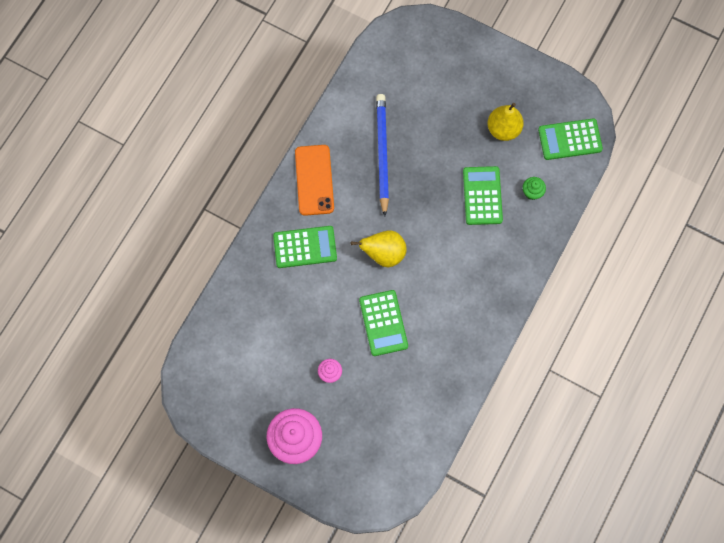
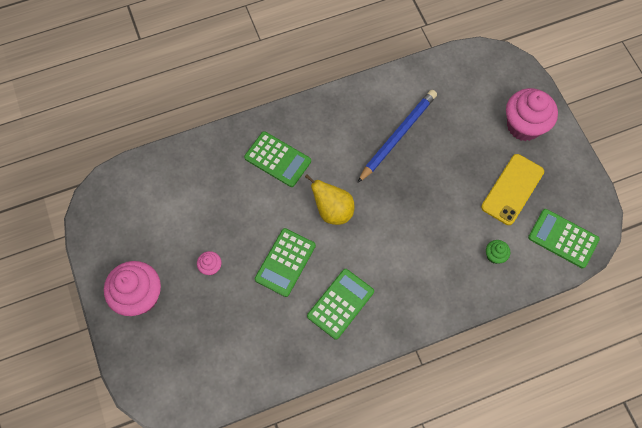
camera: 40 degrees right, 5 degrees down
(314, 180) = (328, 117): orange phone -> none
(471, 70) = (523, 126): none -> pink cupcake
(482, 196) = (450, 227): green calculator -> green calculator (340, 304)
(503, 129) = (512, 189): yellow pear -> yellow phone

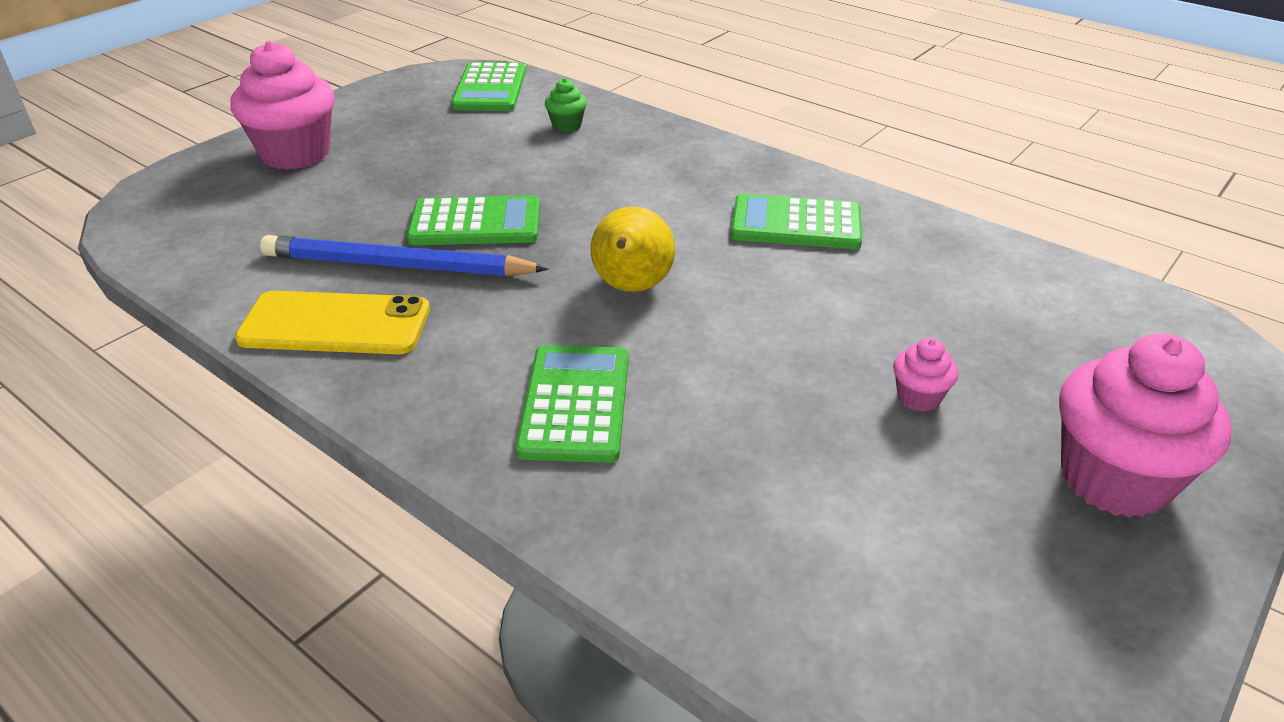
camera: 120 degrees left, 30 degrees down
(285, 262) = (794, 305): green calculator -> green calculator (475, 223)
(512, 189) = (434, 137): yellow phone -> yellow phone (335, 324)

